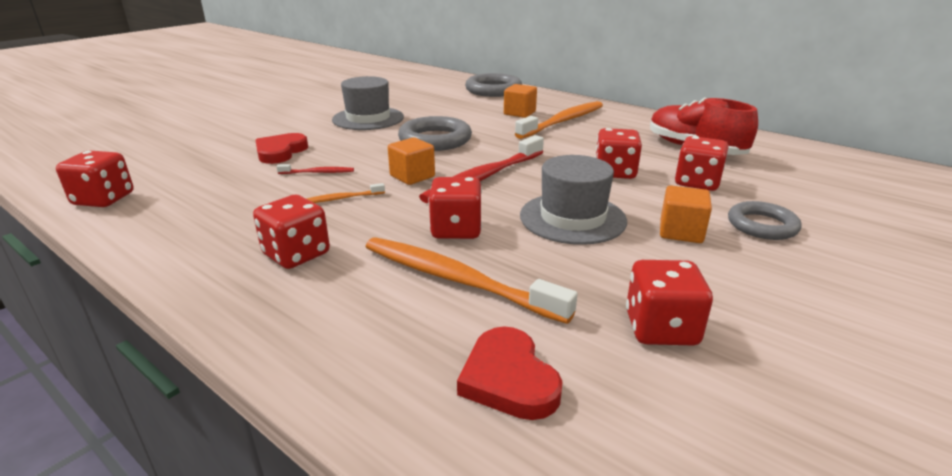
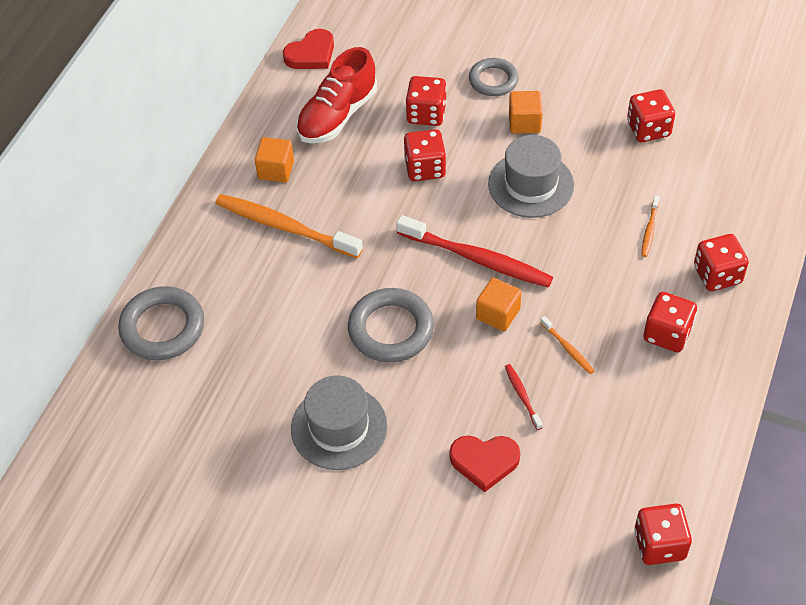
camera: 105 degrees left, 25 degrees up
(456, 230) = (584, 250): red dice -> red dice (717, 275)
(457, 280) = (649, 230): orange toothbrush -> orange toothbrush, size x0.45
(508, 379) = (724, 184): red heart -> red heart (311, 54)
(519, 113) = (265, 274): orange cube -> orange cube (276, 170)

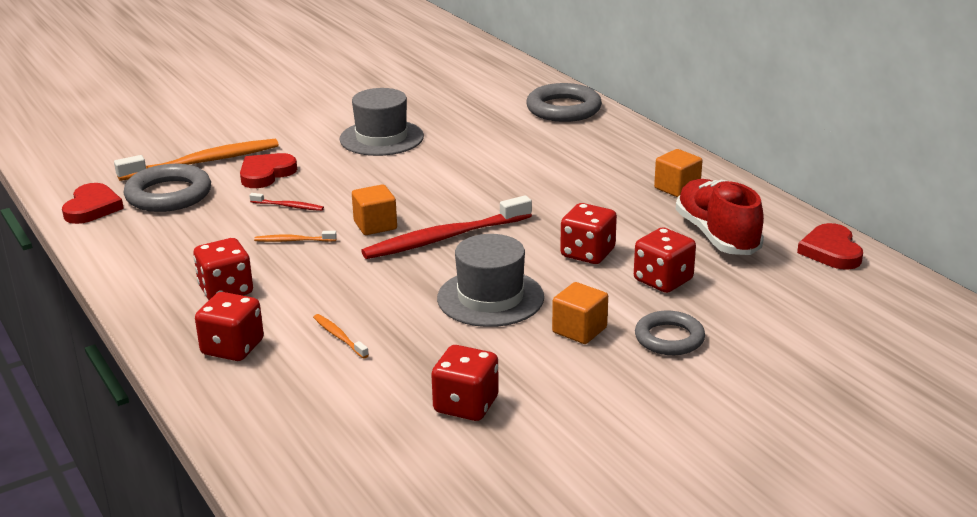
camera: 125 degrees right, 25 degrees down
(285, 227) = (601, 173): orange toothbrush -> orange toothbrush (203, 162)
(391, 329) = (433, 180): grey ring -> grey ring (168, 195)
(659, 544) = (92, 208): red dice -> red heart

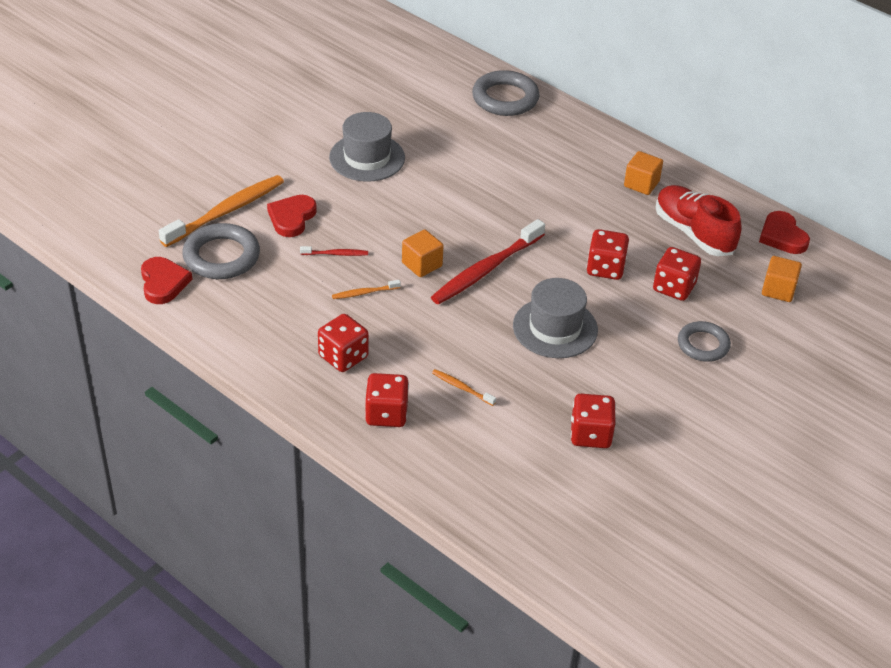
camera: 20 degrees left, 15 degrees up
(579, 330) = (636, 348): orange cube -> orange cube (778, 290)

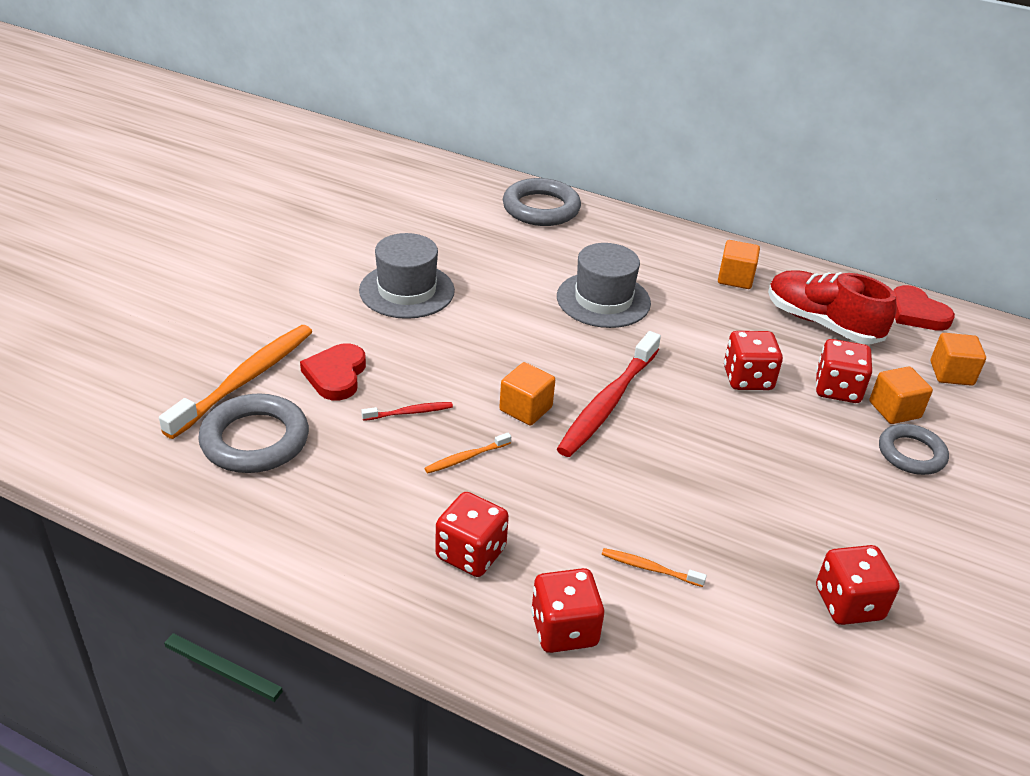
camera: 15 degrees left, 5 degrees down
(163, 283) = (180, 490): red heart -> none
(555, 328) = (727, 463): grey hat -> grey hat (603, 300)
(711, 310) = (894, 410): none -> orange cube

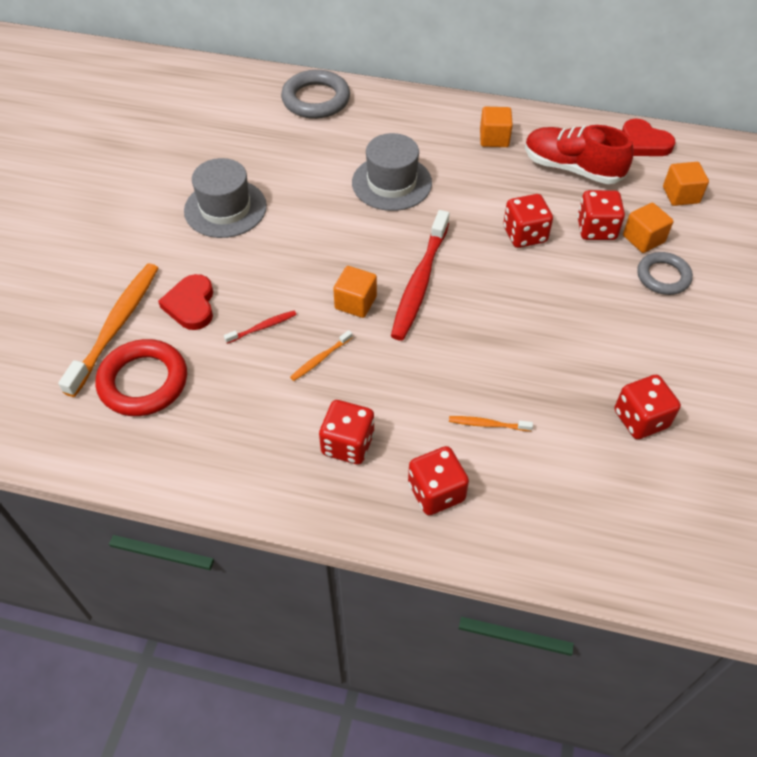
camera: 10 degrees left, 15 degrees up
(255, 440) = (143, 382): grey ring -> red ring

